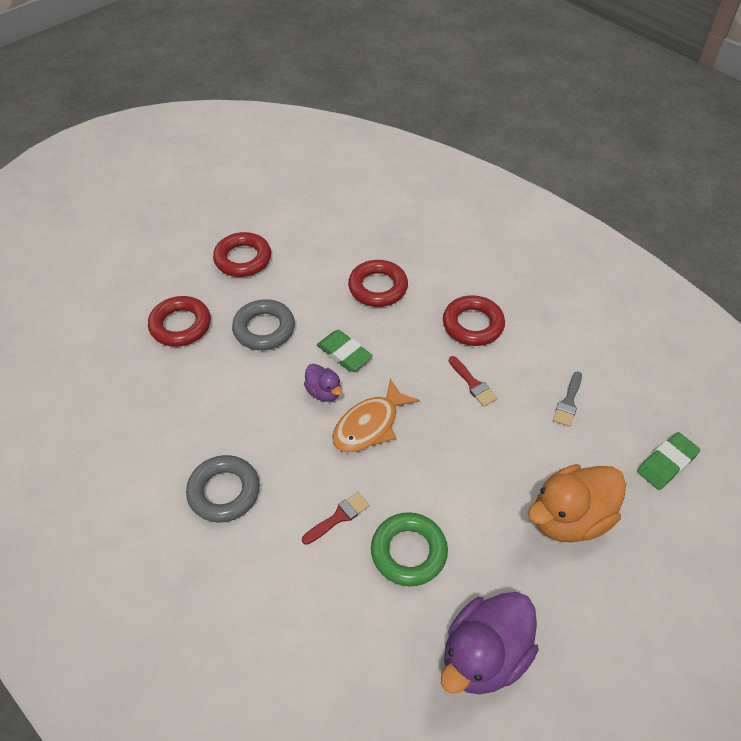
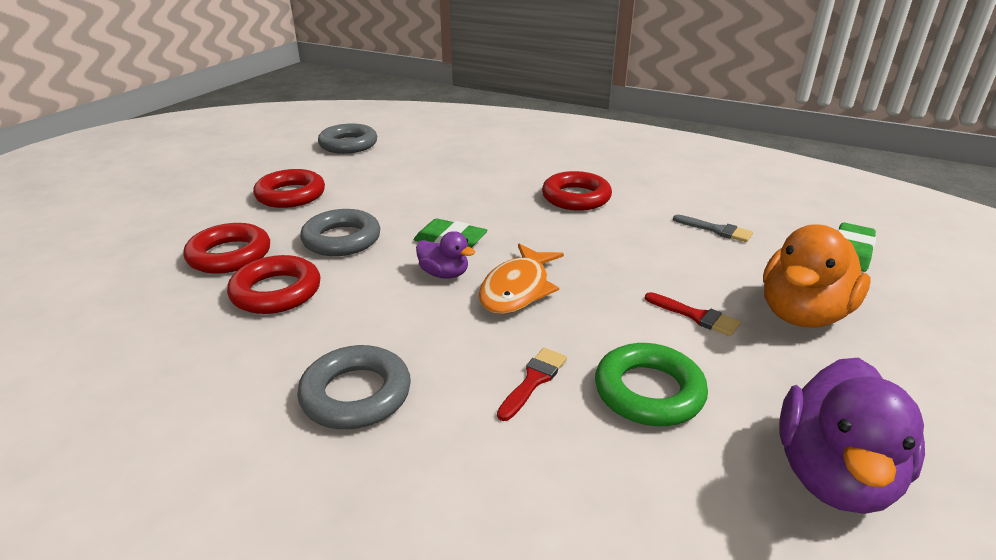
camera: 20 degrees left, 20 degrees down
(311, 193) = (348, 144): none -> grey ring
(378, 287) = (458, 190): red ring -> red ring (276, 292)
(473, 384) = (609, 236): red brush -> red brush (695, 316)
(568, 402) = (716, 230): grey brush -> grey brush turned 60 degrees counterclockwise

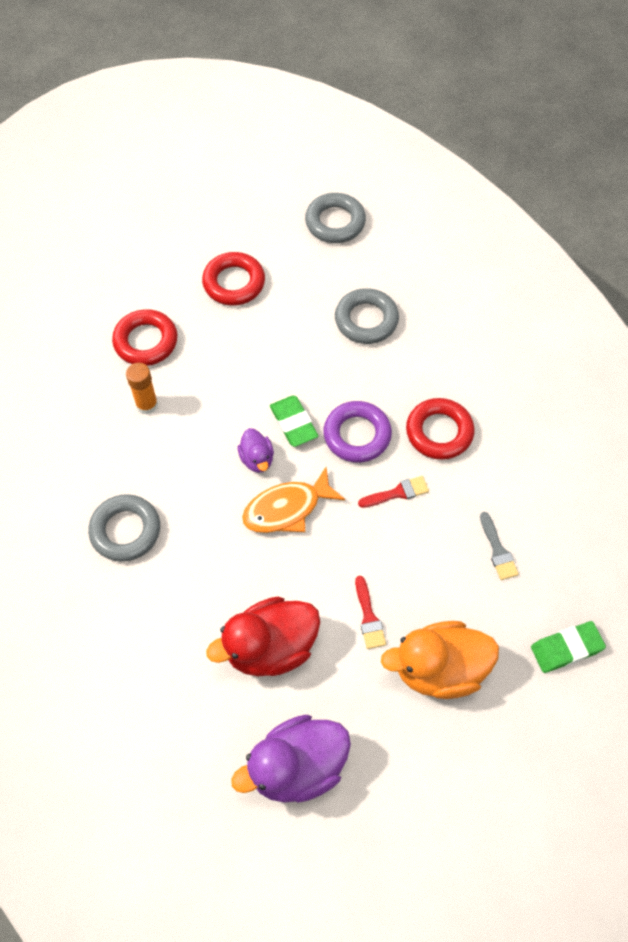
camera: 40 degrees right, 30 degrees up
(276, 292) = (147, 405): red ring -> orange glue stick
(342, 239) = (225, 371): grey ring -> grey ring (366, 320)
(515, 224) = (357, 435): none -> purple ring
(533, 381) = (220, 591): red brush -> red brush (397, 493)
(649, 392) = (270, 648): green ring -> red duck

